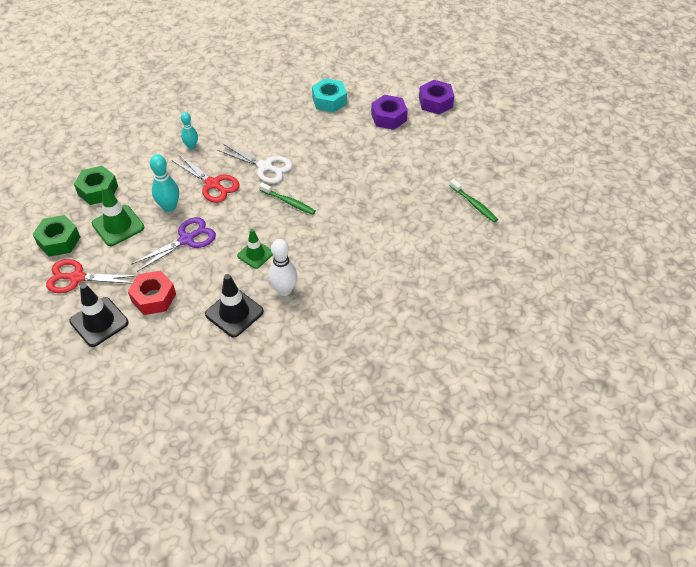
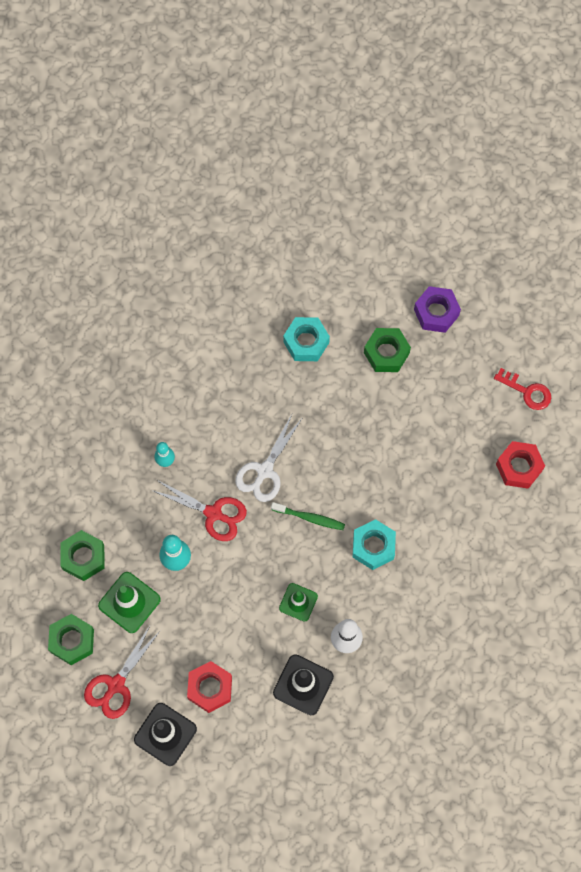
camera: 15 degrees left, 20 degrees up
(77, 278) = (116, 685): red scissors -> red scissors turned 45 degrees counterclockwise
(186, 239) = (215, 601): purple scissors -> none
(265, 166) = (264, 471): white scissors -> white scissors turned 105 degrees clockwise
(333, 231) = (373, 546): none -> turquoise nut
(388, 117) = (386, 353): purple nut -> green nut
(474, 204) = (519, 467): green toothbrush -> red nut
(494, 159) = (527, 391): none -> red key

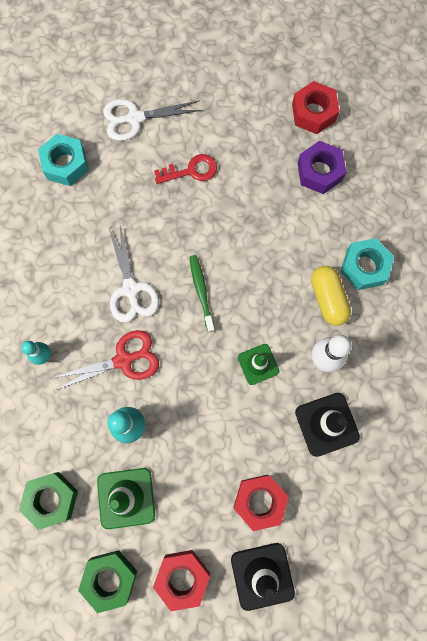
camera: 45 degrees left, 5 degrees up
(116, 685) = (182, 577): red scissors -> red nut
(309, 518) = (201, 292): green toothbrush -> green toothbrush turned 75 degrees counterclockwise
(373, 546) = (270, 267): turquoise nut -> turquoise nut (364, 267)
(386, 353) = (135, 118): green nut -> white scissors
(390, 605) = (328, 299): none -> yellow capsule
(436, 312) = (142, 58): purple nut -> purple nut (319, 172)
(527, 391) = (264, 55): red key -> red key (191, 170)

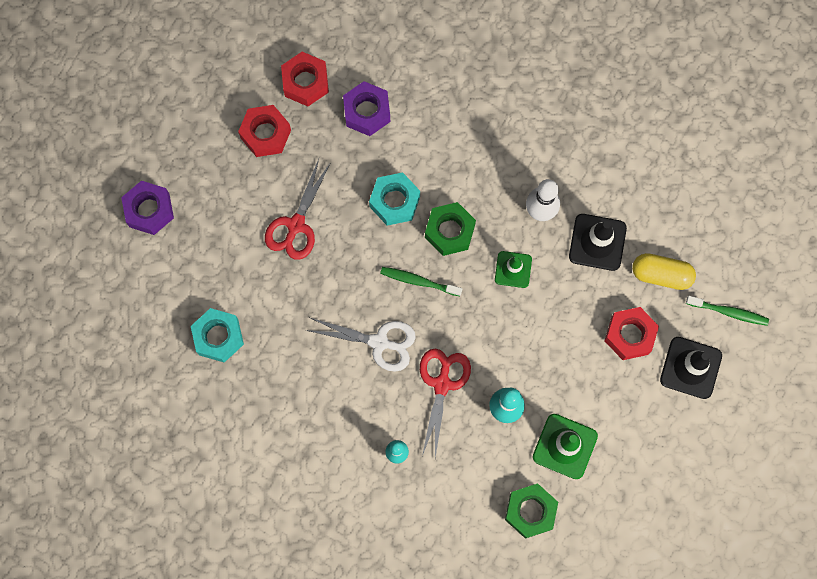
camera: 60 degrees left, 0 degrees up
(110, 578) = (624, 495): green nut -> green nut (449, 231)
(135, 118) = (210, 247): white scissors -> none
(138, 60) = (149, 210): none -> purple nut
(182, 577) = (656, 434): red nut -> red nut (265, 134)
(191, 170) = (296, 225): red key -> red scissors
(328, 299) = (489, 176): yellow capsule -> yellow capsule (661, 274)
(335, 583) = (728, 312): none -> green toothbrush
(364, 267) = (479, 128): turquoise nut -> turquoise nut (395, 201)

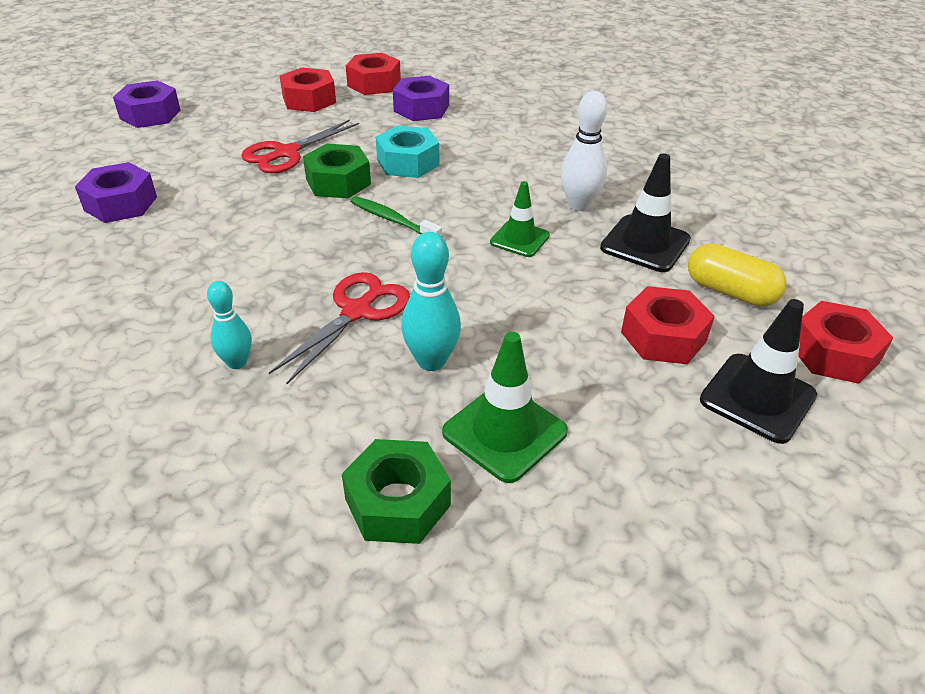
camera: 20 degrees right, 35 degrees down
(218, 337) = (121, 203): turquoise nut -> purple nut
(379, 342) = (304, 254): white scissors -> none
(449, 231) = (457, 194): green nut -> green nut (338, 182)
(728, 312) = (833, 353): green toothbrush -> red nut

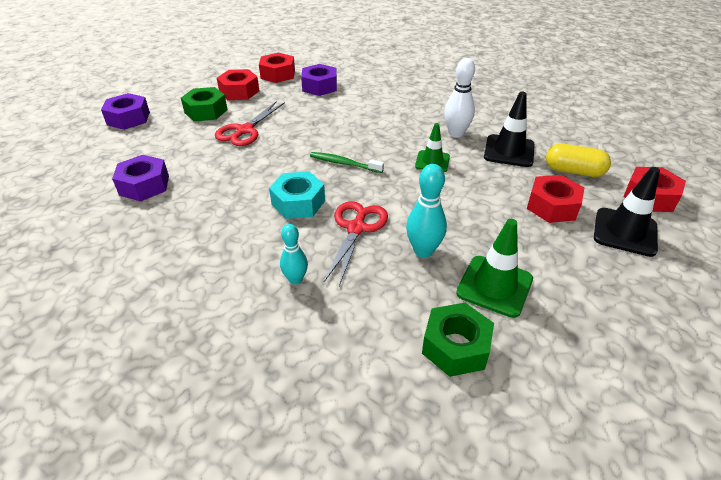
camera: 15 degrees left, 0 degrees up
(338, 182) = (292, 144): green nut -> green nut (206, 111)
(408, 162) = (332, 123): turquoise nut -> turquoise nut (298, 202)

